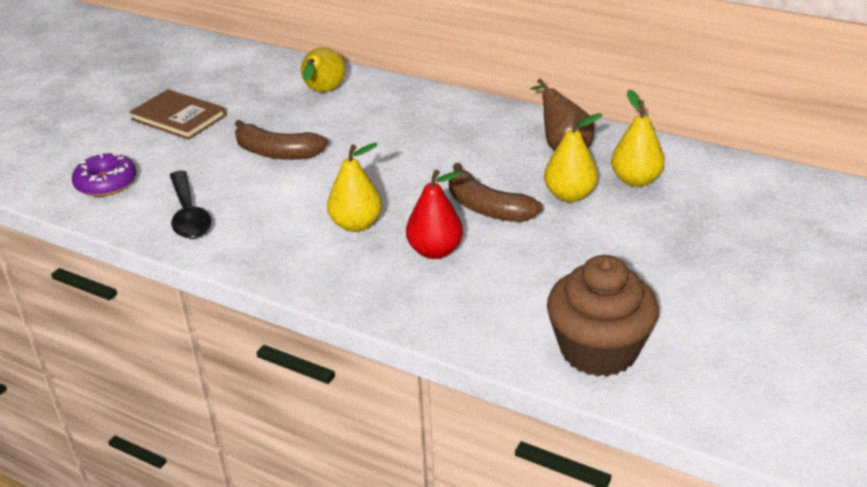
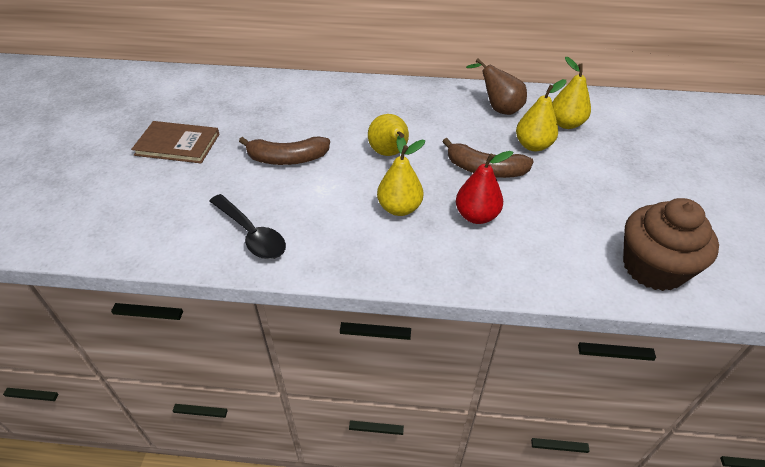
camera: 25 degrees left, 10 degrees up
(106, 183) = (152, 222): purple donut -> none
(323, 92) = (286, 98): yellow pear -> yellow pear (390, 155)

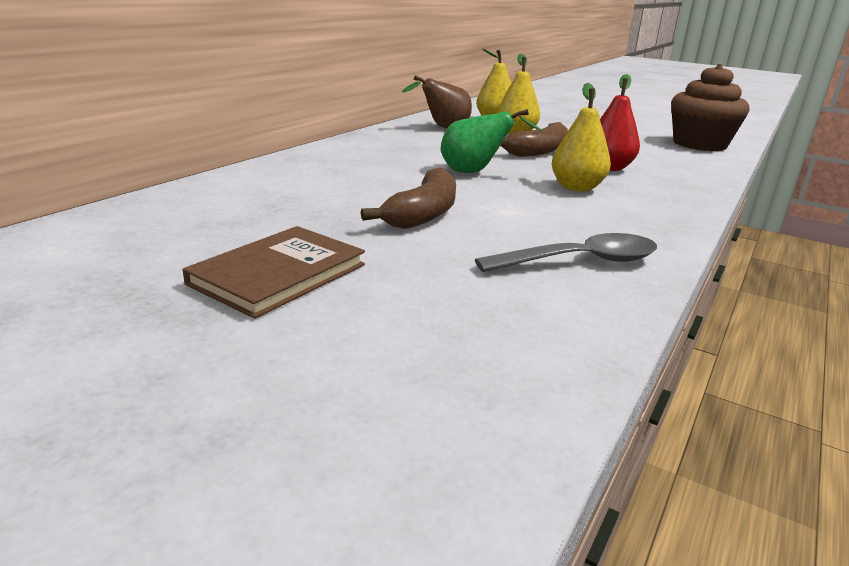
camera: 65 degrees left, 20 degrees down
(251, 234) = (580, 261): black spoon -> grey spoon
(390, 155) = (474, 172): yellow pear -> green pear

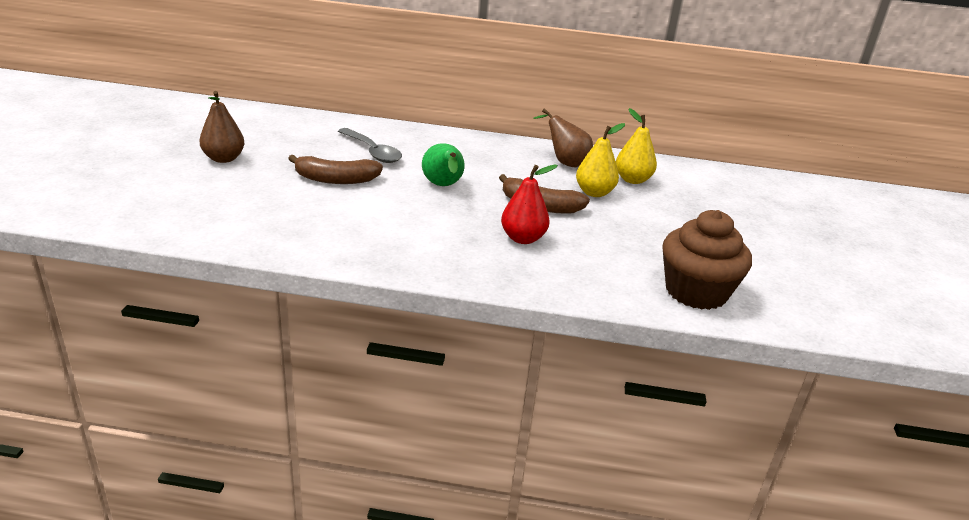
camera: 65 degrees right, 5 degrees up
(278, 274) = (224, 159): brown book -> brown pear
(576, 188) = (444, 226): yellow pear -> none
(580, 261) = (287, 231): grey spoon -> grey spoon (372, 152)

